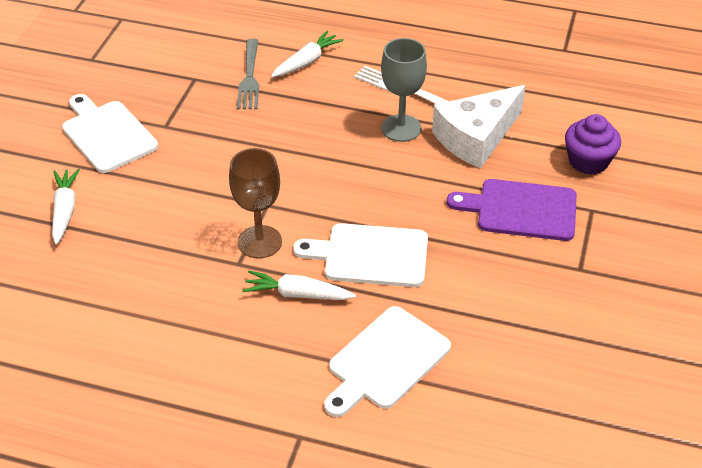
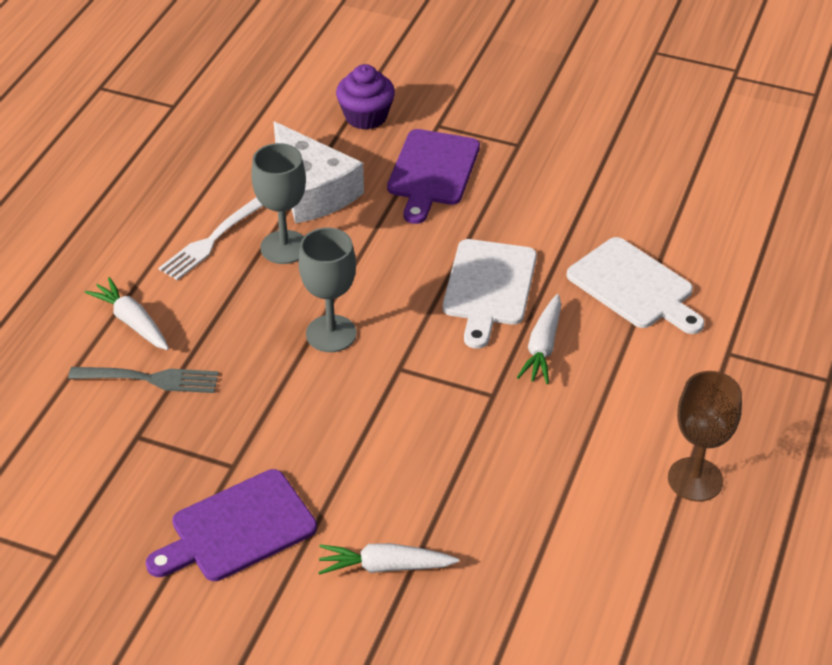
camera: 85 degrees left, 0 degrees up
(107, 134) = (237, 529): white cutting board -> purple cutting board
(259, 242) = (460, 376): brown goblet -> brown goblet (695, 479)
(303, 163) = (331, 334): none -> grey goblet

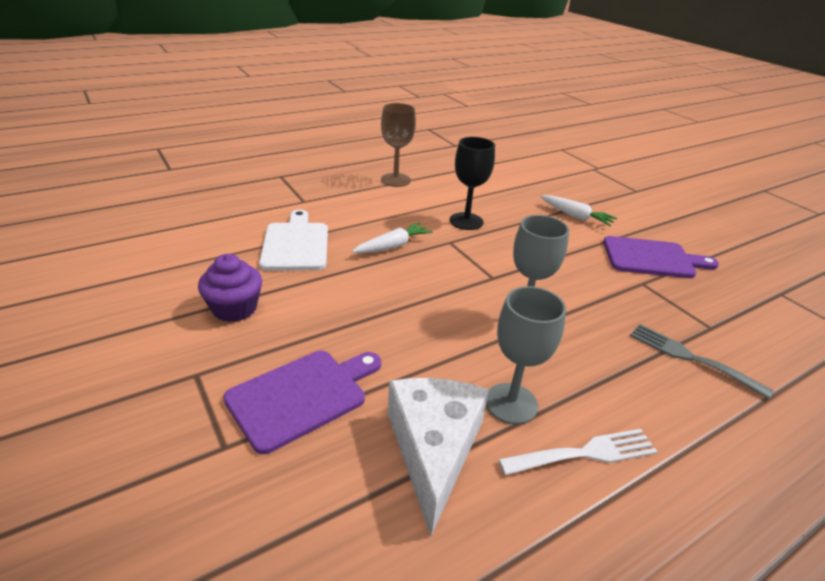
camera: 145 degrees left, 10 degrees down
(132, 322) = (699, 412): white carrot -> none
(366, 116) = (275, 518): purple cupcake -> purple cupcake (234, 308)
(489, 287) = (381, 287): white cutting board -> none
(512, 448) = (466, 221): none -> black goblet

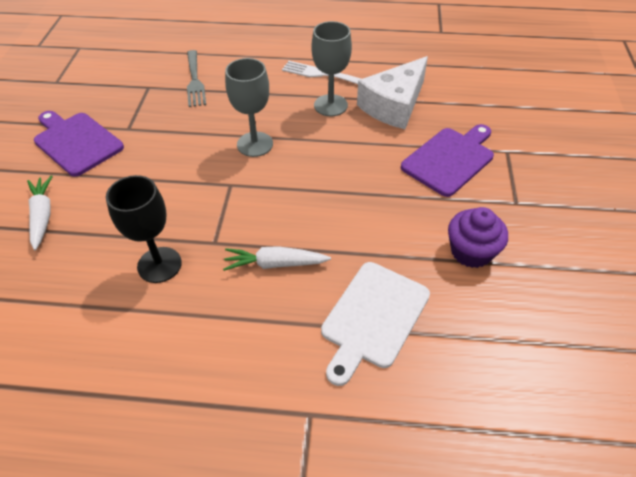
camera: 140 degrees left, 15 degrees up
(302, 395) = (450, 159): purple cutting board -> purple cutting board turned 135 degrees clockwise
(395, 180) = (136, 407): brown goblet -> none

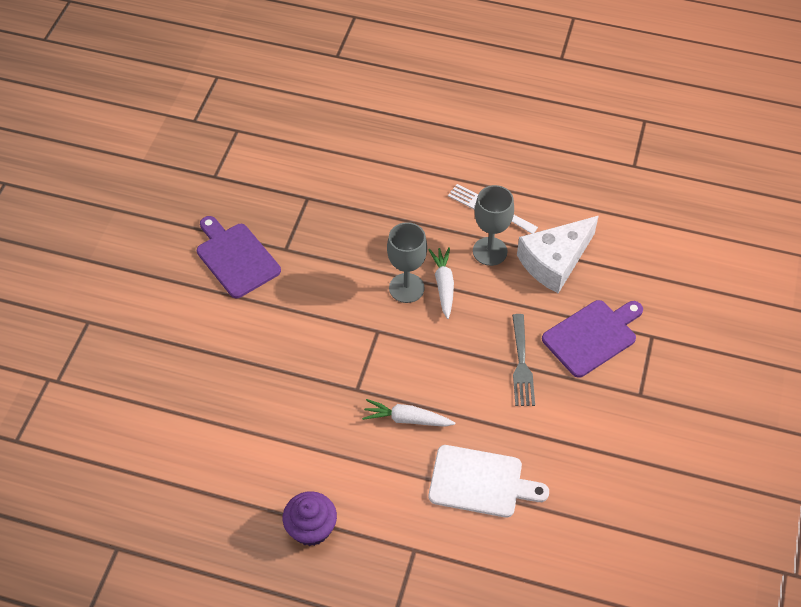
camera: 10 degrees right, 5 degrees up
(42, 216) = (207, 337): white carrot -> white carrot (443, 285)
(159, 265) = (308, 403): black goblet -> none
(195, 81) = (355, 196): grey fork -> grey fork (521, 364)
(373, 318) = (480, 482): white cutting board -> white cutting board turned 120 degrees counterclockwise
(471, 251) = (581, 436): purple cupcake -> purple cupcake (311, 528)

